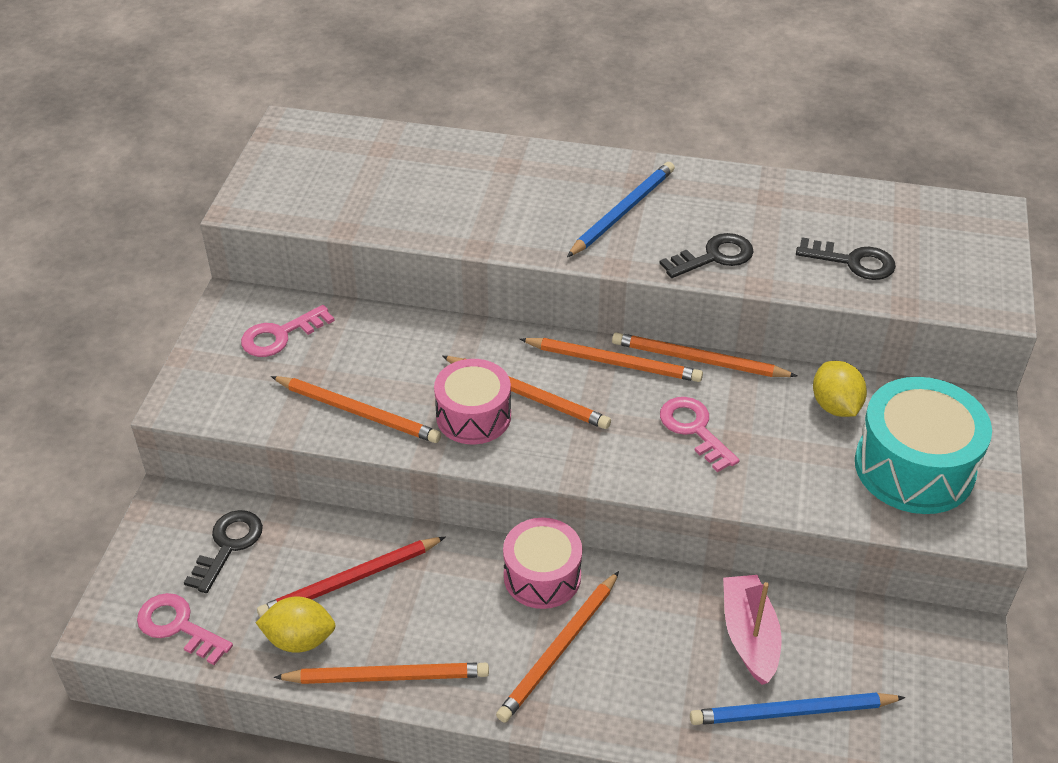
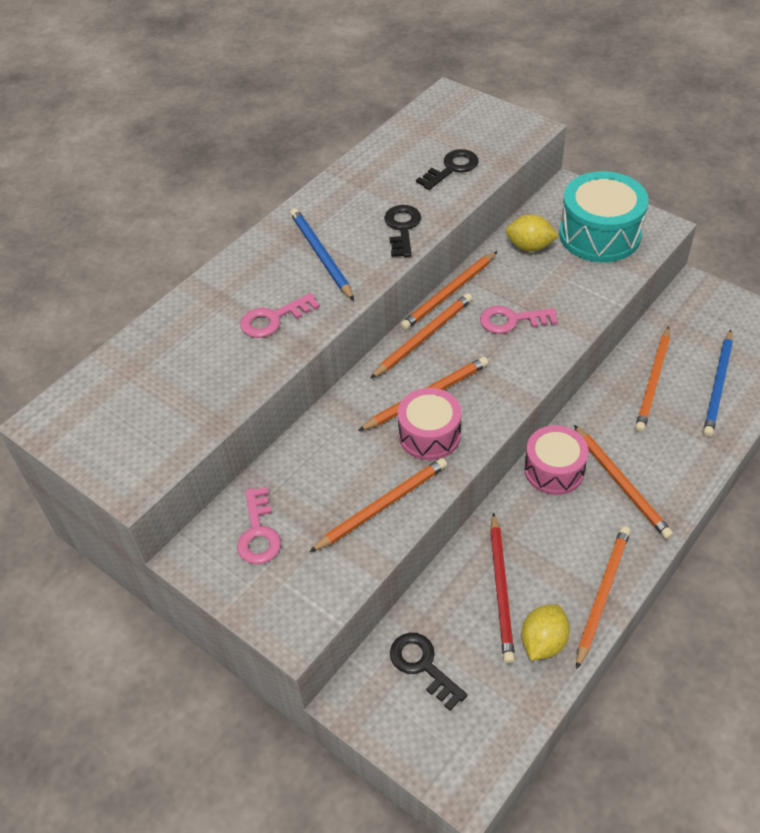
camera: 60 degrees left, 5 degrees up
(178, 626) = (490, 728): pink key -> pink key (273, 319)
(749, 636) = (653, 382): pink boat -> orange pencil

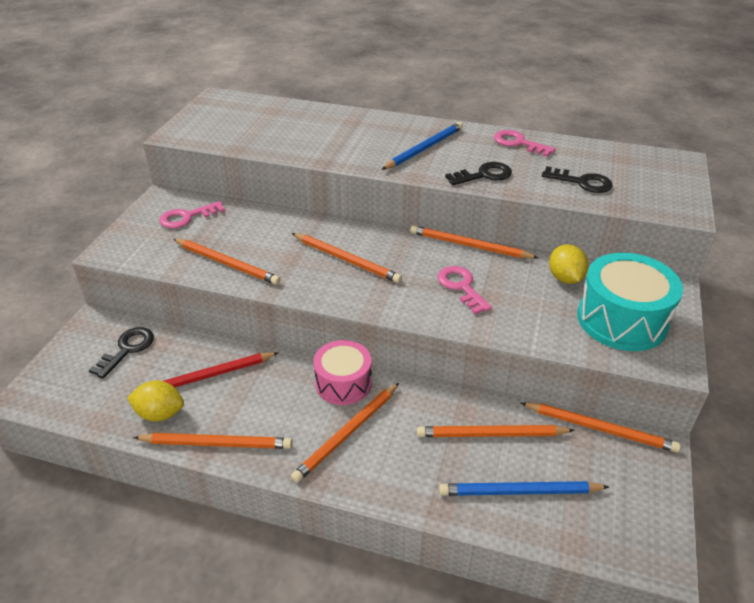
camera: 65 degrees right, 10 degrees down
(273, 319) = (345, 146): pink key -> pink key (518, 143)
(423, 337) = (410, 244): orange pencil -> orange pencil (600, 429)
(429, 435) = (306, 270): pink drum -> none

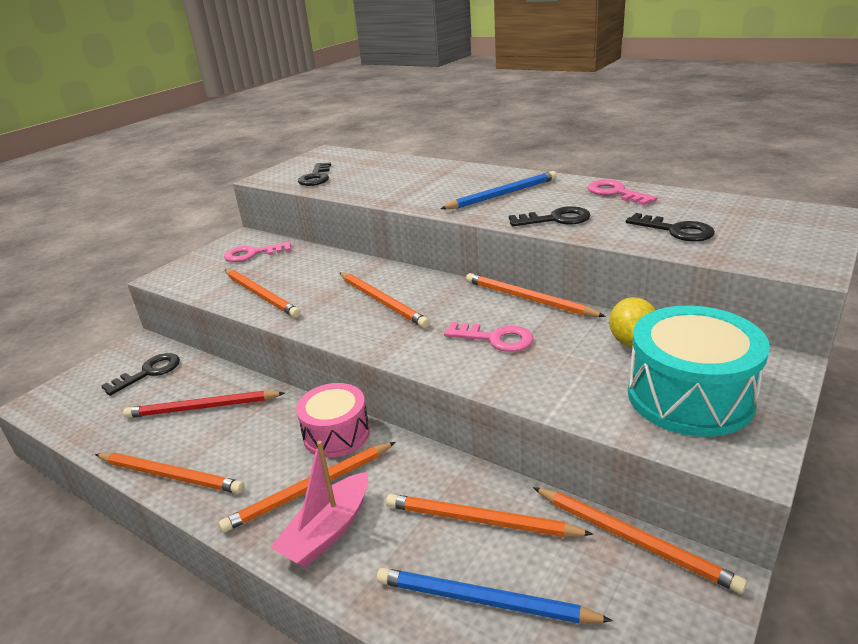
camera: 20 degrees right, 10 degrees down
(160, 414) = (137, 436): yellow lemon -> none
(230, 133) = (316, 177): none -> black key
(380, 464) = (328, 531): none -> pink boat
(461, 287) = (495, 339): pink key -> pink key turned 120 degrees clockwise

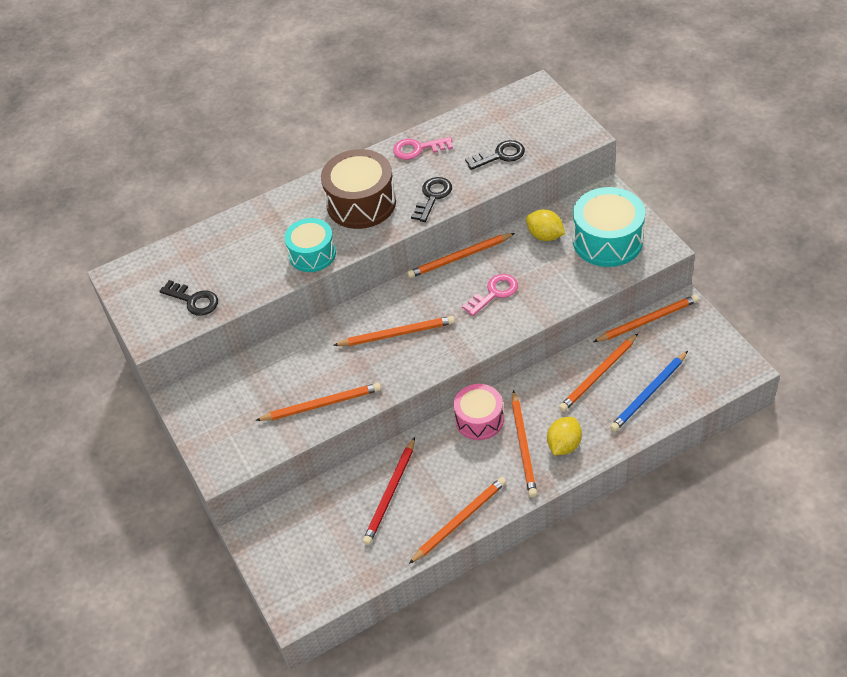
camera: 60 degrees left, 20 degrees up
(149, 372) = (308, 526): black key -> none
(253, 254) = (230, 397): pink key -> none
(328, 531) = (564, 445): pink boat -> yellow lemon
(411, 197) = (312, 254): none -> turquoise drum
(502, 194) = (361, 203): blue pencil -> brown drum

